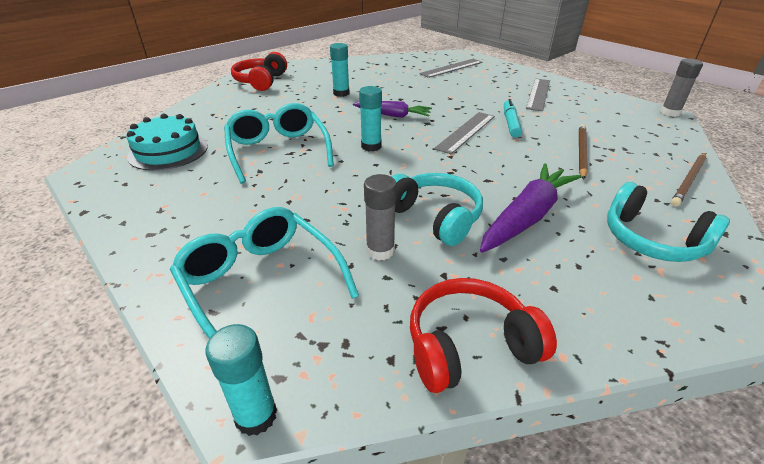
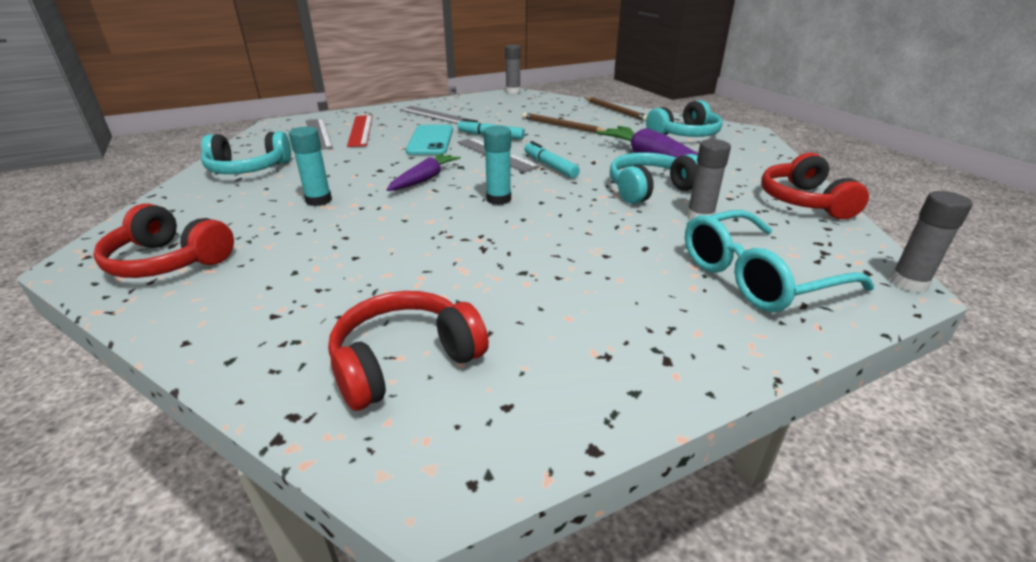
camera: 75 degrees left, 5 degrees down
(168, 151) = (405, 361): turquoise cake -> red headphones
(256, 415) = (908, 283): turquoise glue stick -> grey glue stick
(278, 150) = (471, 256): turquoise glasses -> none
(376, 67) = (248, 169): none -> turquoise headphones
(457, 159) = (550, 166): none -> turquoise marker
(472, 77) = (361, 130): none -> red ruler
(474, 103) = (430, 140): none -> turquoise phone

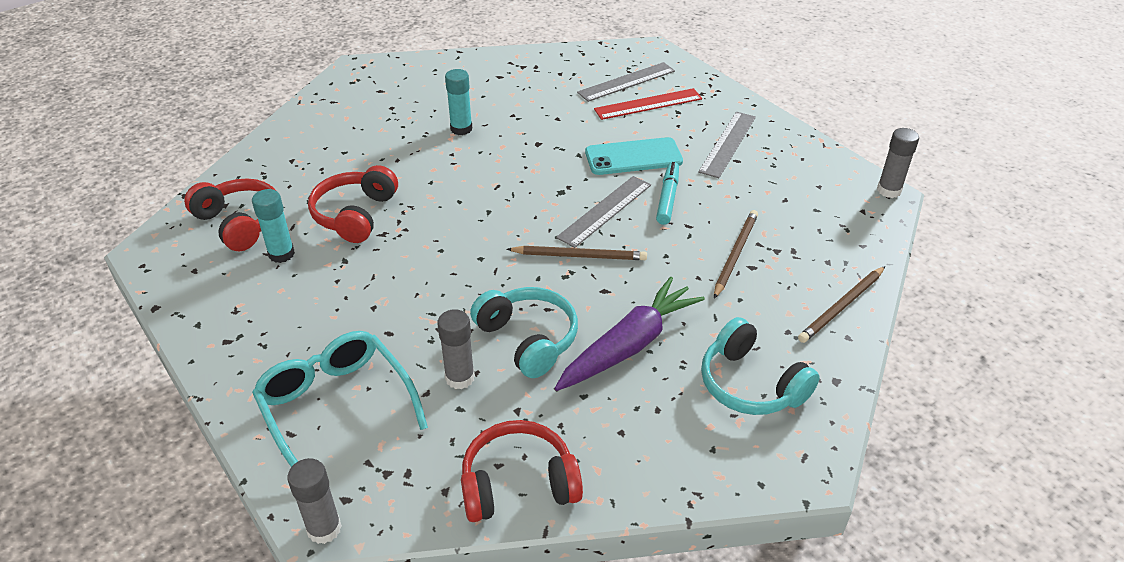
camera: 80 degrees right, 10 degrees up
(169, 261) = (357, 98): red headphones -> red headphones (355, 215)
(248, 169) = (520, 74): turquoise headphones -> none
(424, 179) = (520, 175): purple carrot -> none
(498, 199) = (481, 229): turquoise glue stick -> turquoise glue stick (281, 254)
(550, 166) = (579, 256): turquoise marker -> brown pencil

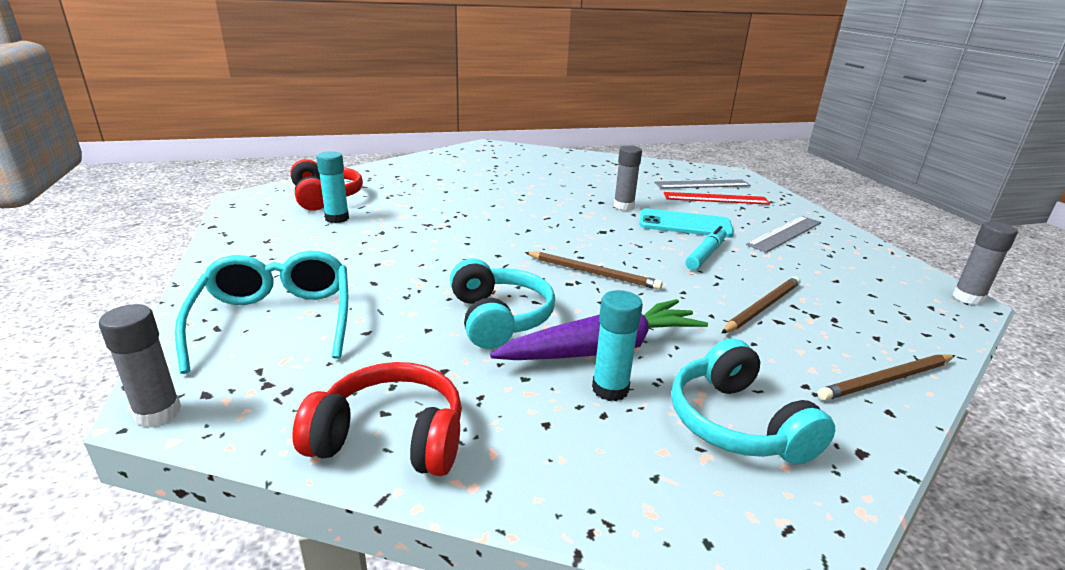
camera: 20 degrees right, 15 degrees down
(355, 215) = (415, 210): red headphones -> none
(460, 378) = (408, 329): grey glue stick -> grey glue stick (623, 206)
(461, 129) = (541, 184): turquoise glue stick -> turquoise glue stick (610, 389)
(605, 211) = (637, 250): grey ruler -> none

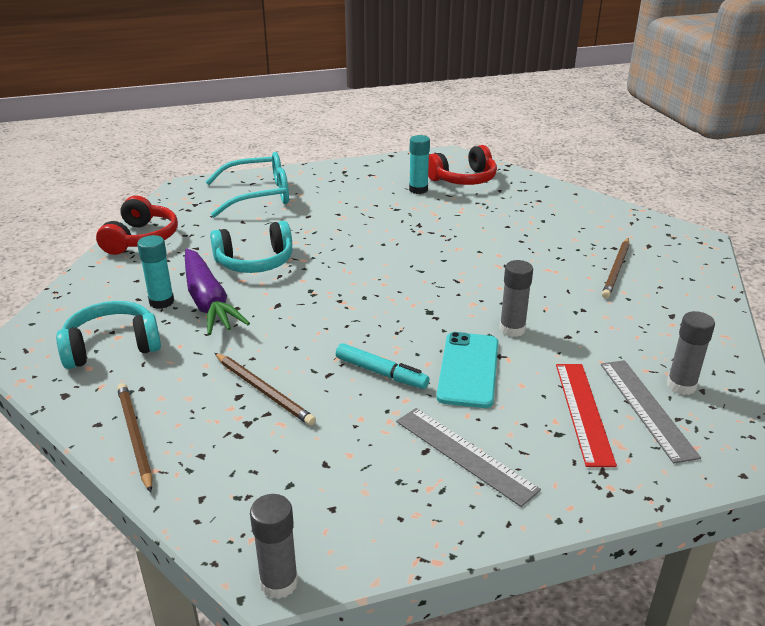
camera: 90 degrees right, 5 degrees up
(158, 413) = (178, 186): grey glue stick -> grey glue stick (681, 386)
(593, 273) = (330, 302): brown pencil -> brown pencil (616, 270)

